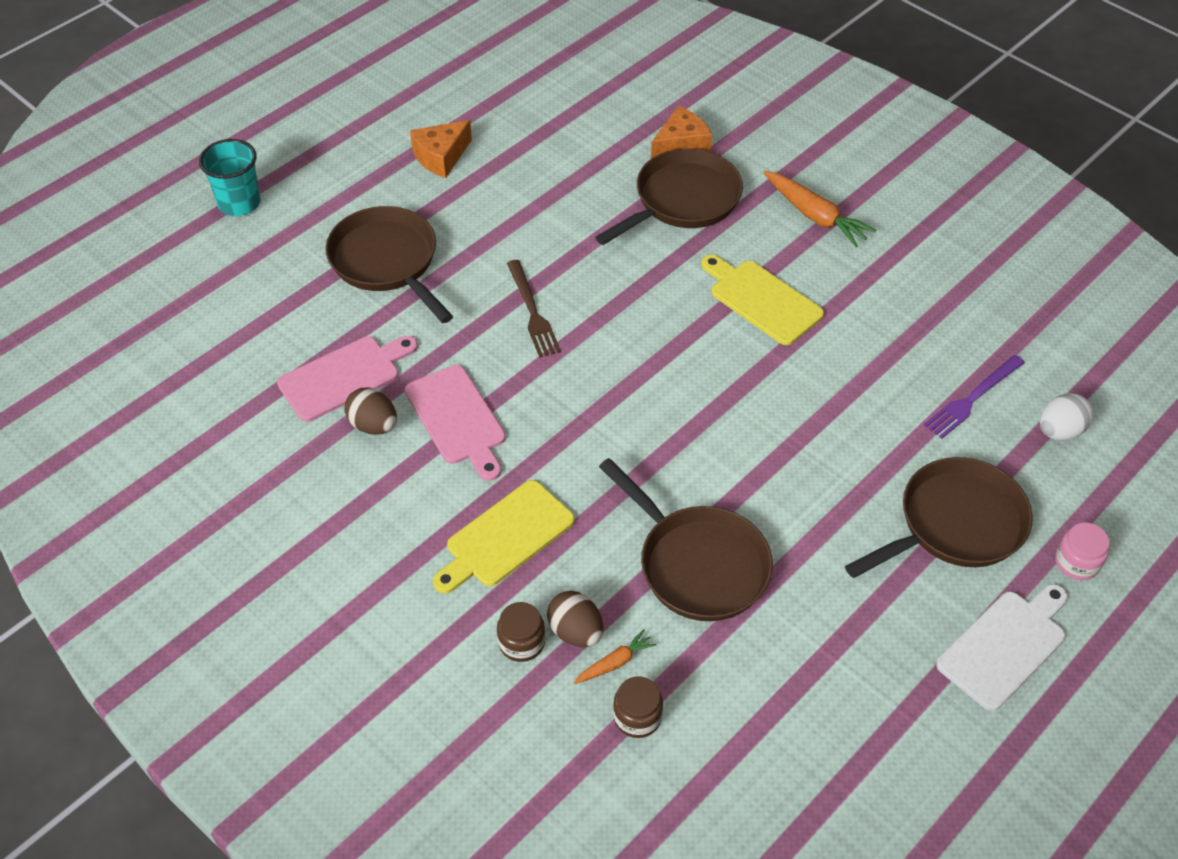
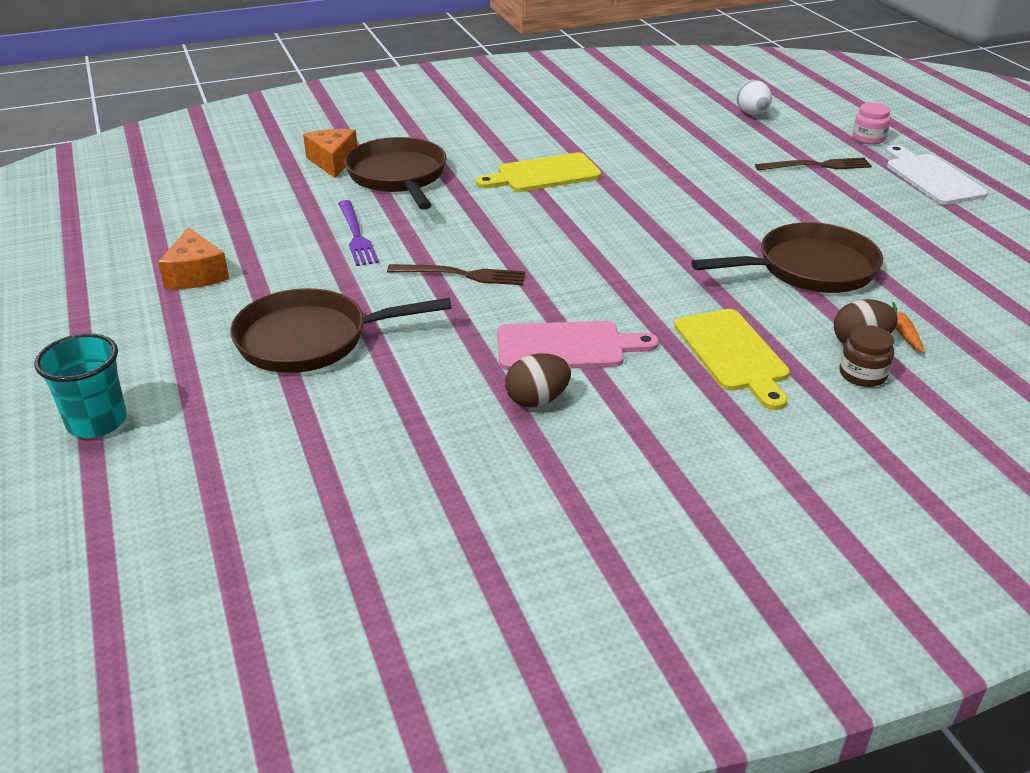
camera: 65 degrees left, 15 degrees down
(344, 376) = (451, 404): pink cutting board -> none
(637, 717) = (962, 335): brown jar -> none
(815, 216) = (473, 133): orange carrot -> none
(954, 525) = (817, 166): brown pan -> brown fork
(972, 398) = (704, 130): purple fork -> purple fork (356, 235)

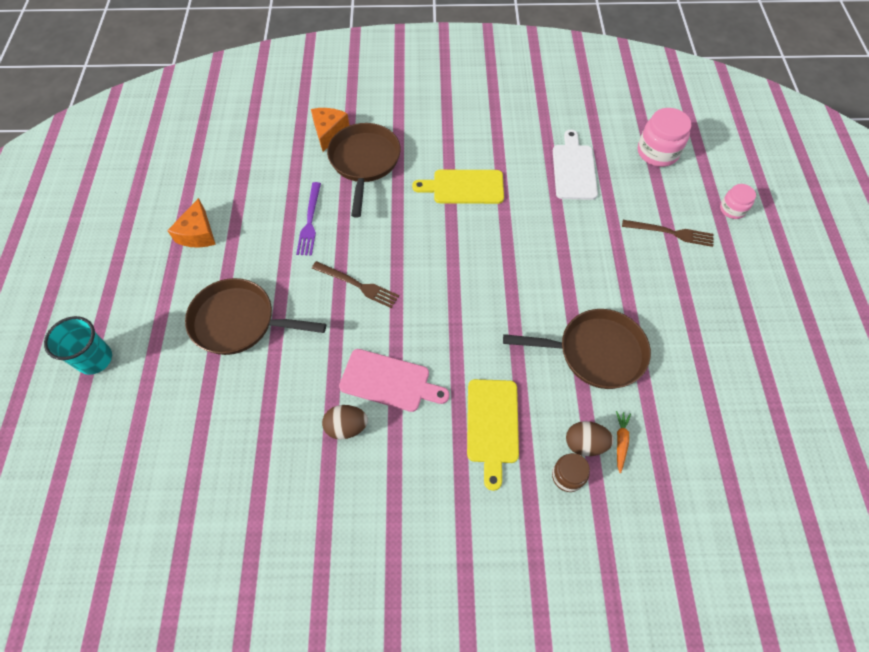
camera: 20 degrees right, 25 degrees up
(752, 114) = (657, 152): white egg -> pink jar
(931, 178) = (752, 273): white cutting board -> white cutting board (573, 169)

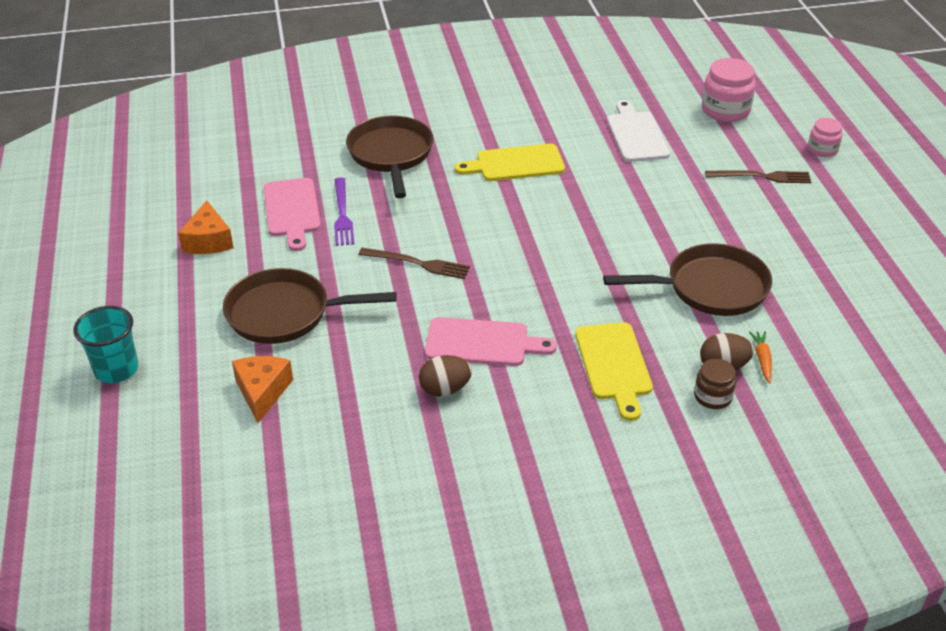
camera: 10 degrees left, 20 degrees down
(271, 211) = (292, 210): none -> pink cutting board
(329, 132) = (340, 133): orange cheese -> orange cheese (262, 392)

